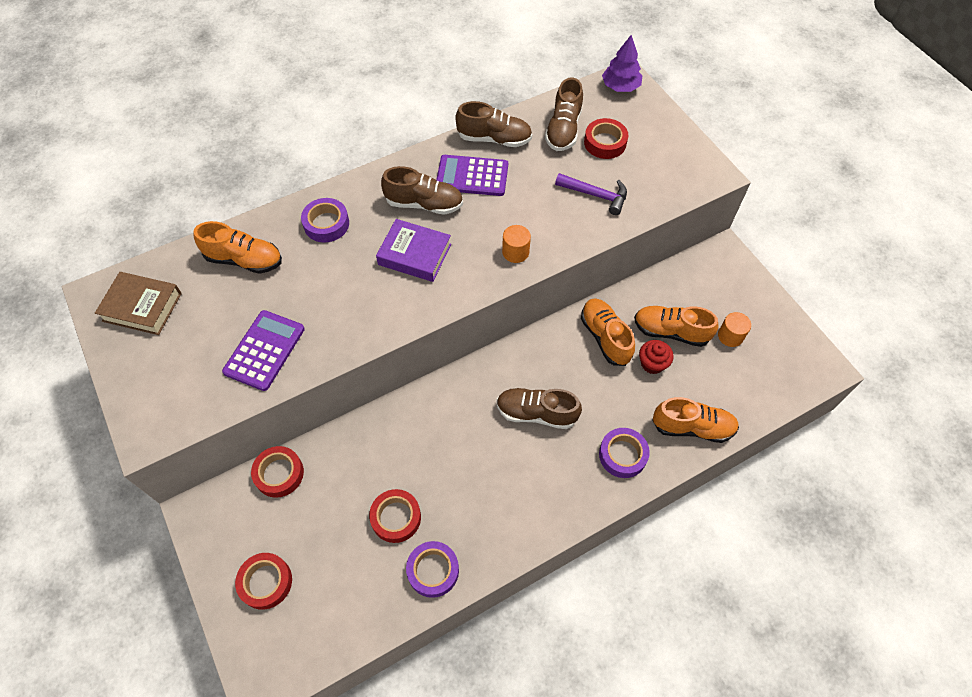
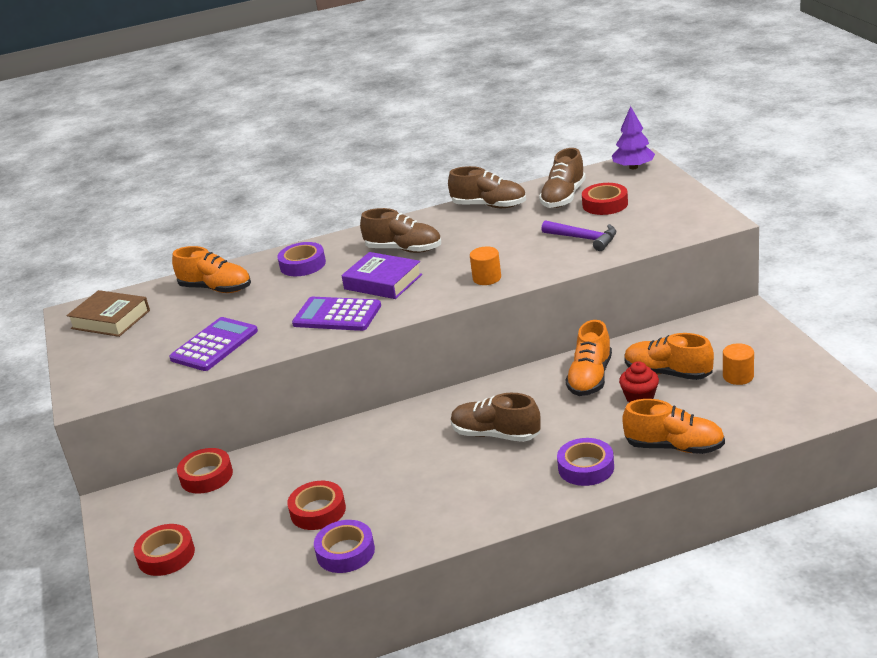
camera: 15 degrees right, 30 degrees down
(472, 176) = (458, 230): purple calculator -> purple calculator (337, 315)
(605, 337) = (590, 378): orange shoe -> orange shoe turned 150 degrees counterclockwise

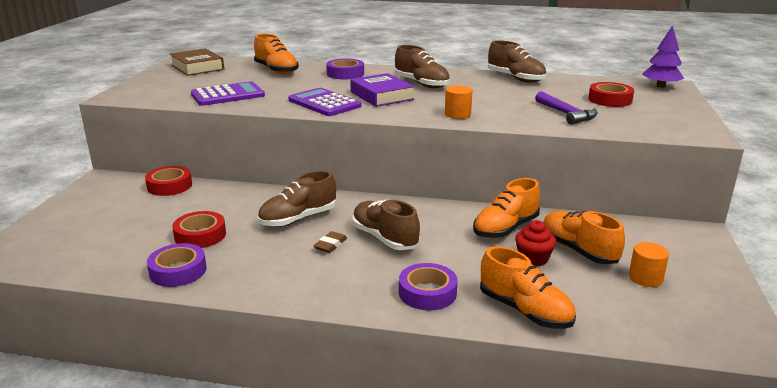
camera: 25 degrees right, 5 degrees down
(166, 555) = (79, 221): red tape -> none
(455, 463) = (330, 245): none -> brown eraser
(563, 197) = (580, 88): brown shoe -> brown shoe (298, 219)

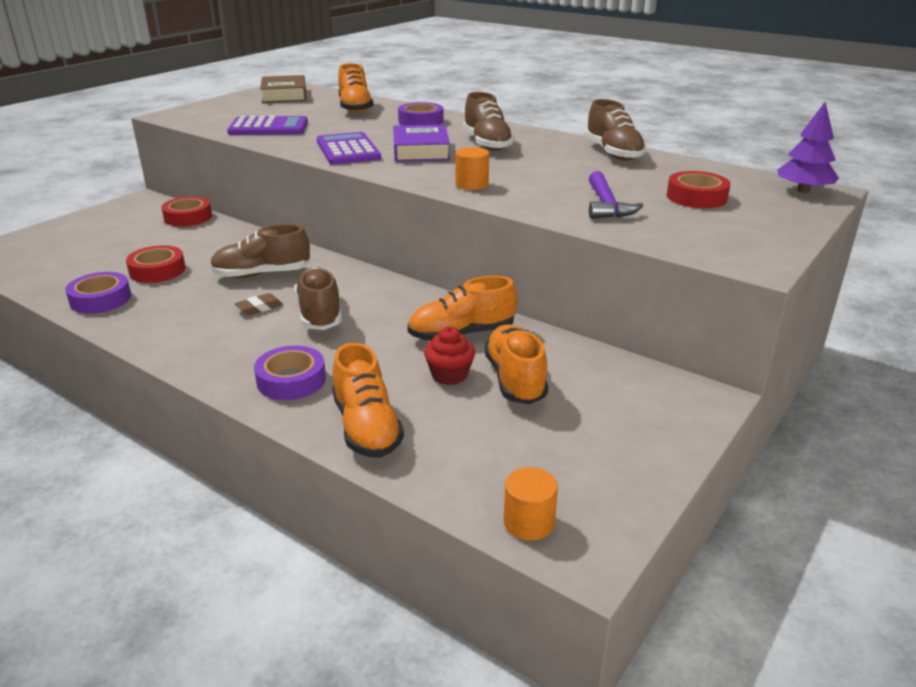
camera: 25 degrees right, 5 degrees up
(645, 278) = (556, 432): orange cylinder -> orange cylinder (528, 522)

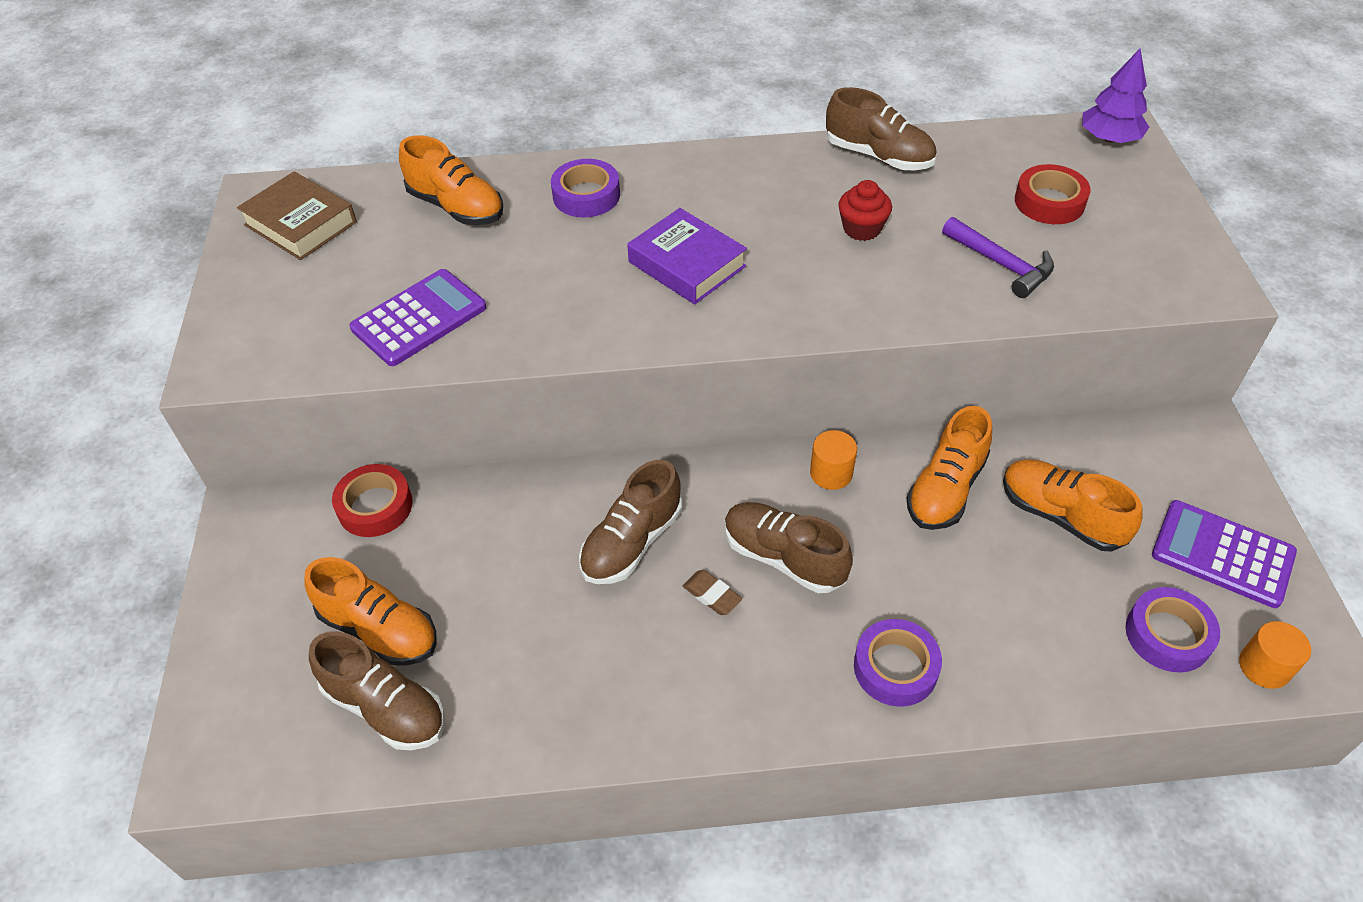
camera: 40 degrees left, 20 degrees up
(100, 299) = (515, 719): purple tape -> purple tape (1168, 635)
(157, 270) = (500, 624): red tape -> none
(259, 308) = (712, 595): brown eraser -> brown eraser turned 60 degrees counterclockwise
(348, 150) = (603, 312): purple calculator -> purple calculator (1222, 554)
(366, 427) = (1036, 670): orange shoe -> orange shoe (379, 629)
(449, 375) = (1008, 551): red cupcake -> red cupcake (862, 229)
(472, 184) = (837, 302): orange cylinder -> orange cylinder (831, 473)
(487, 144) = (734, 207): brown shoe -> brown shoe (385, 707)

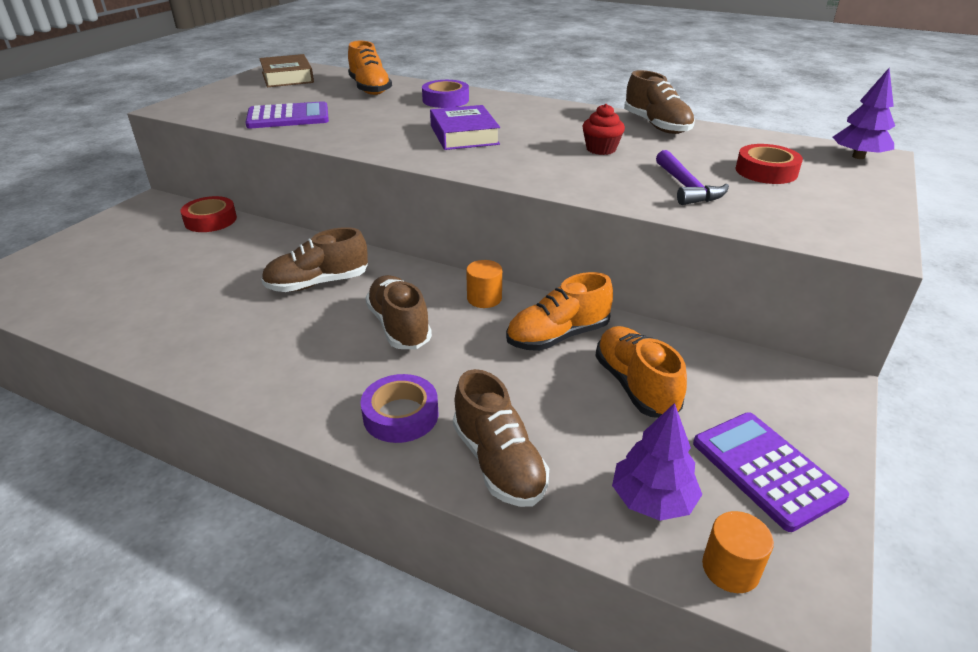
camera: 30 degrees right, 15 degrees down
(379, 629) = (140, 267): orange shoe -> none
(385, 707) = (94, 299): brown shoe -> brown shoe (498, 462)
(712, 595) = (330, 325): brown eraser -> none
(1168, 635) = (652, 499): purple tape -> purple tree

